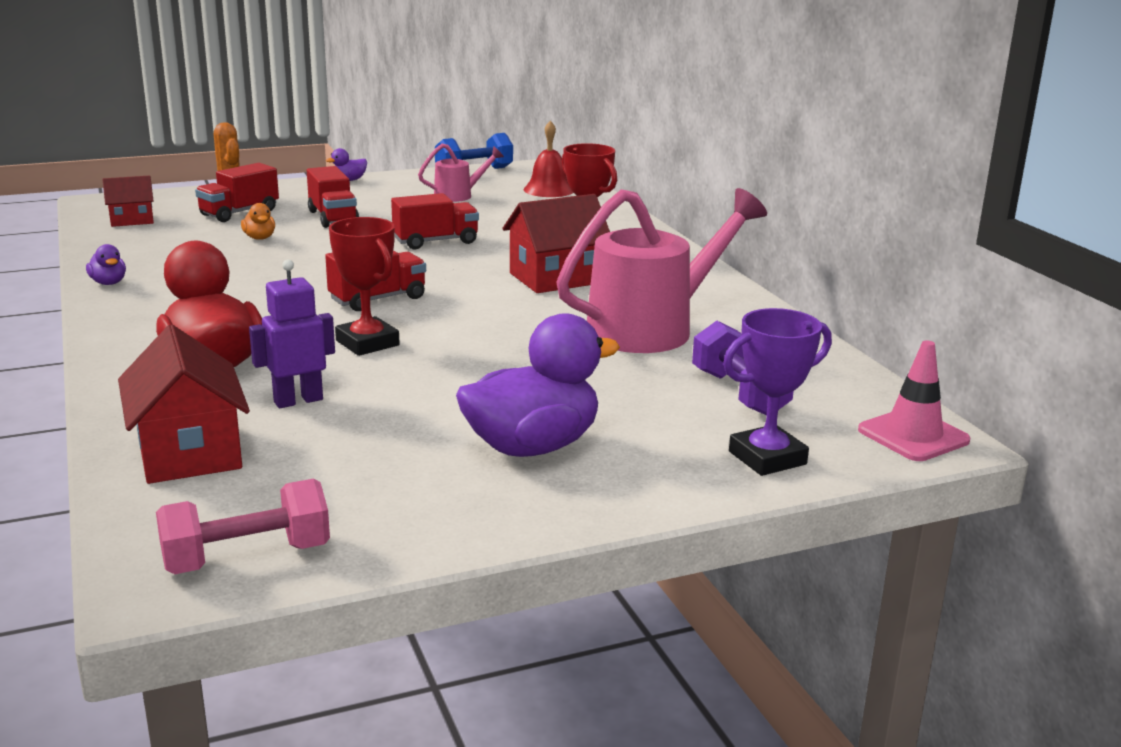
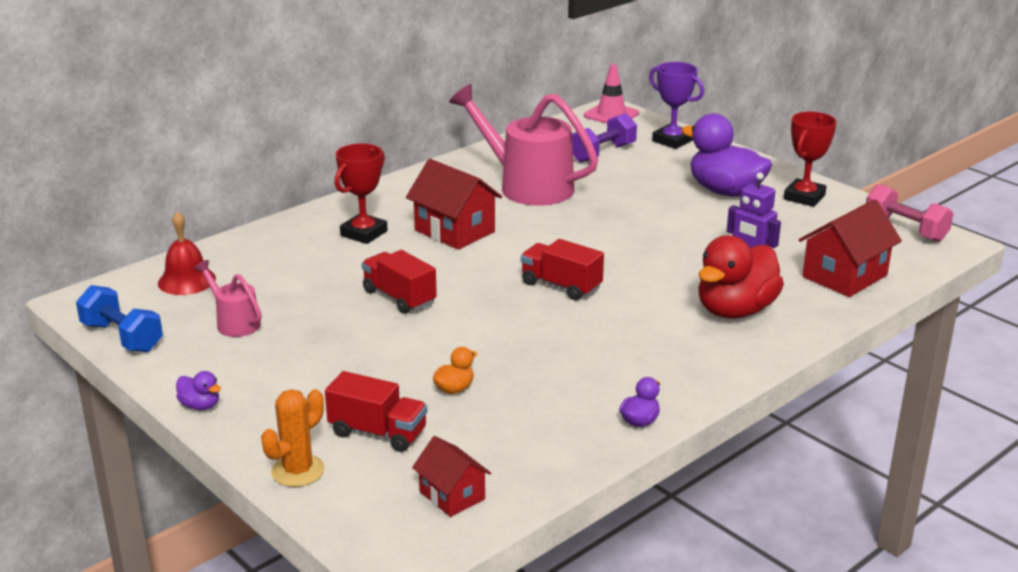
camera: 110 degrees left, 5 degrees up
(333, 217) = (359, 370): red truck -> none
(367, 343) = (644, 268): red trophy -> red trophy (804, 197)

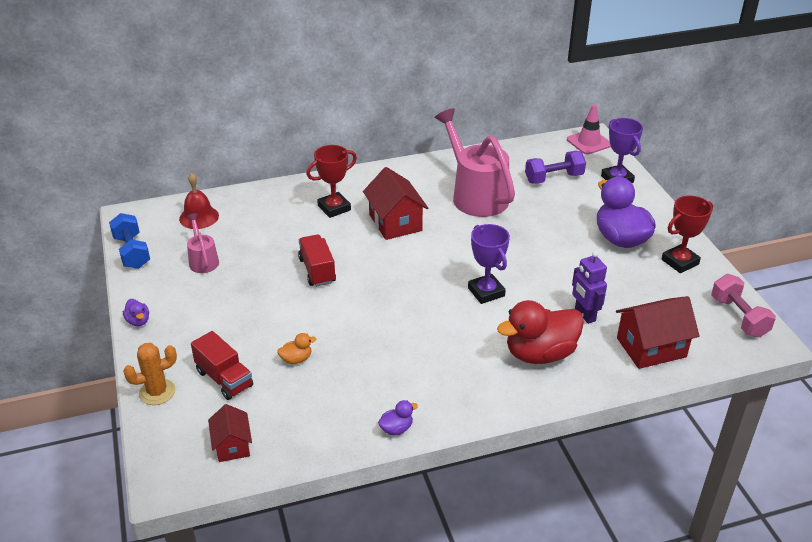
camera: 25 degrees right, 10 degrees up
(561, 286) = (432, 293): red truck -> none
(623, 270) = (486, 292): none -> purple trophy

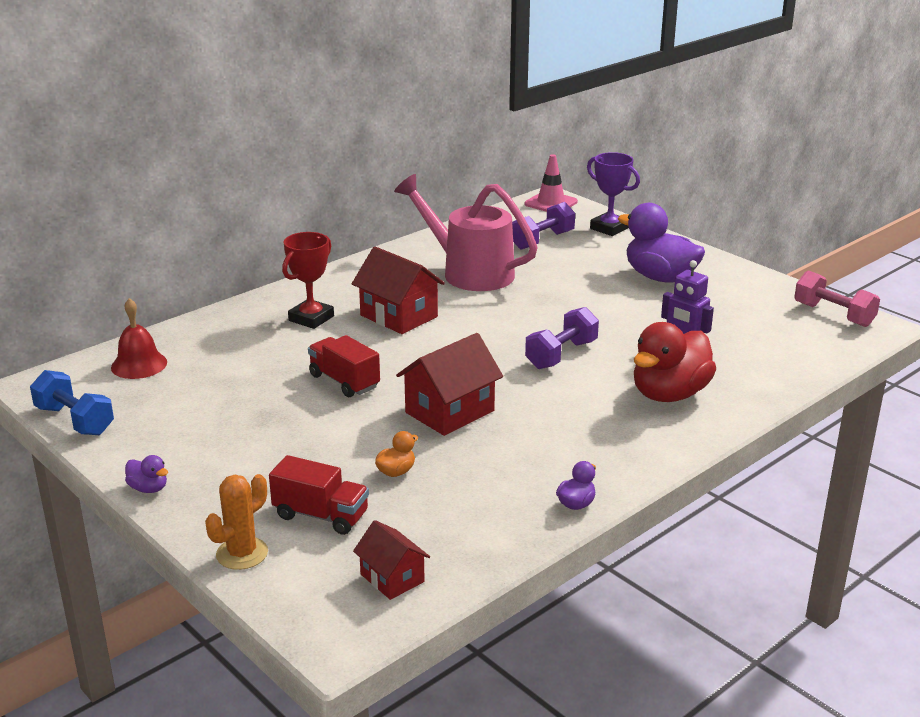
camera: 25 degrees left, 10 degrees down
(203, 260) = (184, 406): pink watering can -> none
(486, 292) = (561, 355): purple trophy -> purple dumbbell
(651, 347) = (775, 360): red house -> red house (449, 411)
(680, 262) = (736, 283): red trophy -> none

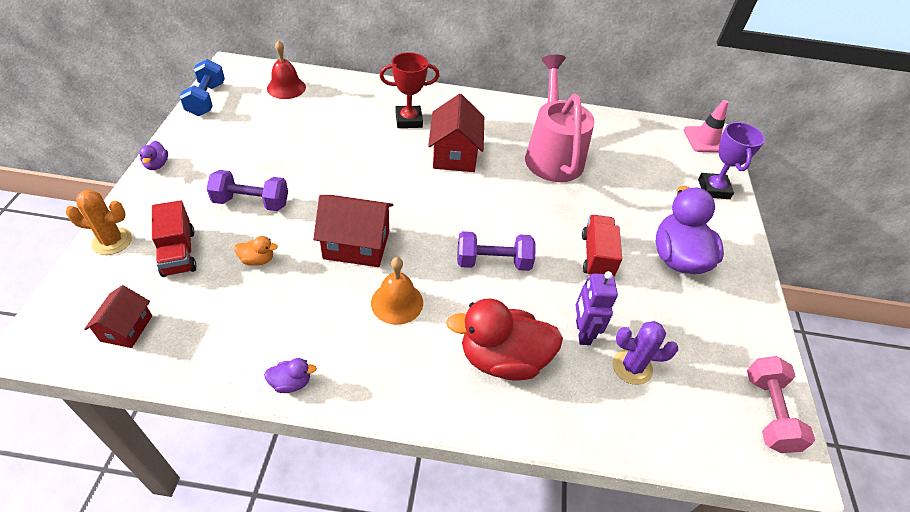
camera: 45 degrees right, 20 degrees up
(344, 381) = (347, 176): red truck -> red truck (597, 256)
(542, 240) = (645, 165): purple dumbbell -> purple dumbbell (251, 202)
(548, 418) = (397, 302): none -> orange bell
(739, 345) = (632, 367): none -> purple cactus

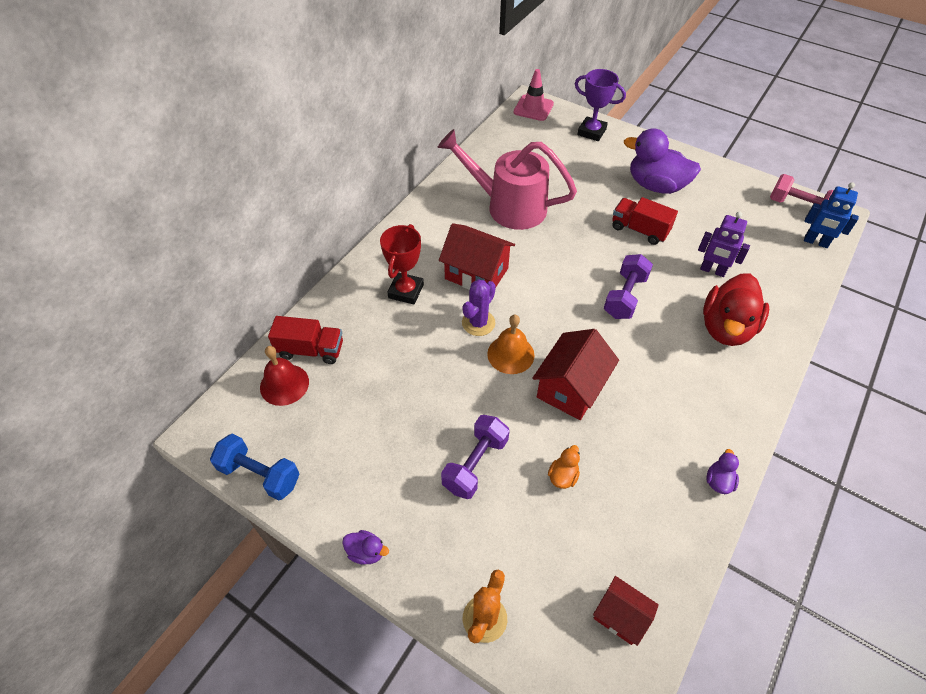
camera: 60 degrees left, 5 degrees up
(178, 253) = (527, 549): red truck -> red truck (311, 350)
(397, 302) = (650, 378): orange bell -> orange bell (510, 354)
(632, 367) = (749, 257): purple cactus -> purple cactus (478, 323)
(716, 441) = (815, 242): none -> blue robot

